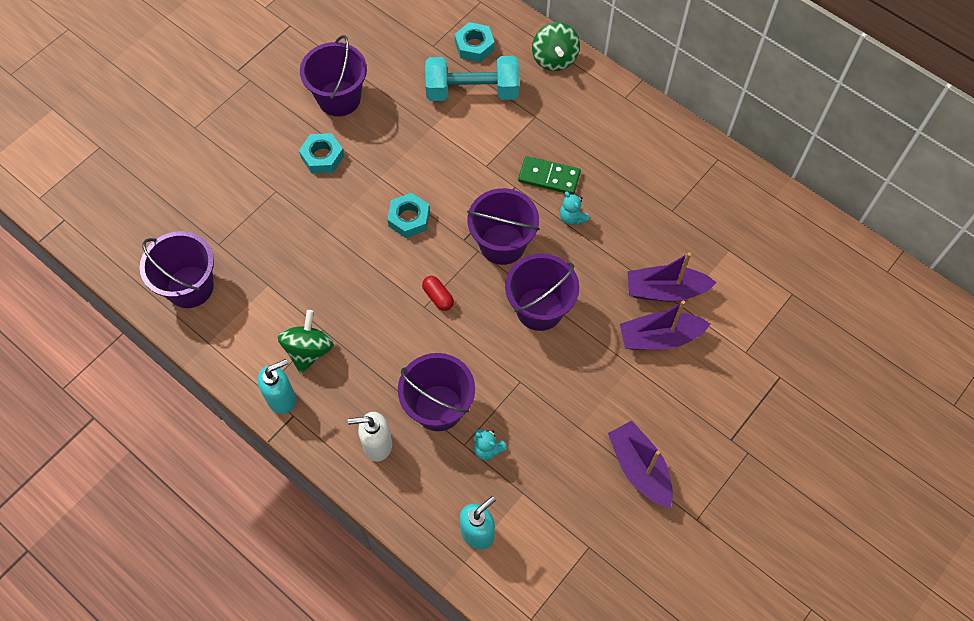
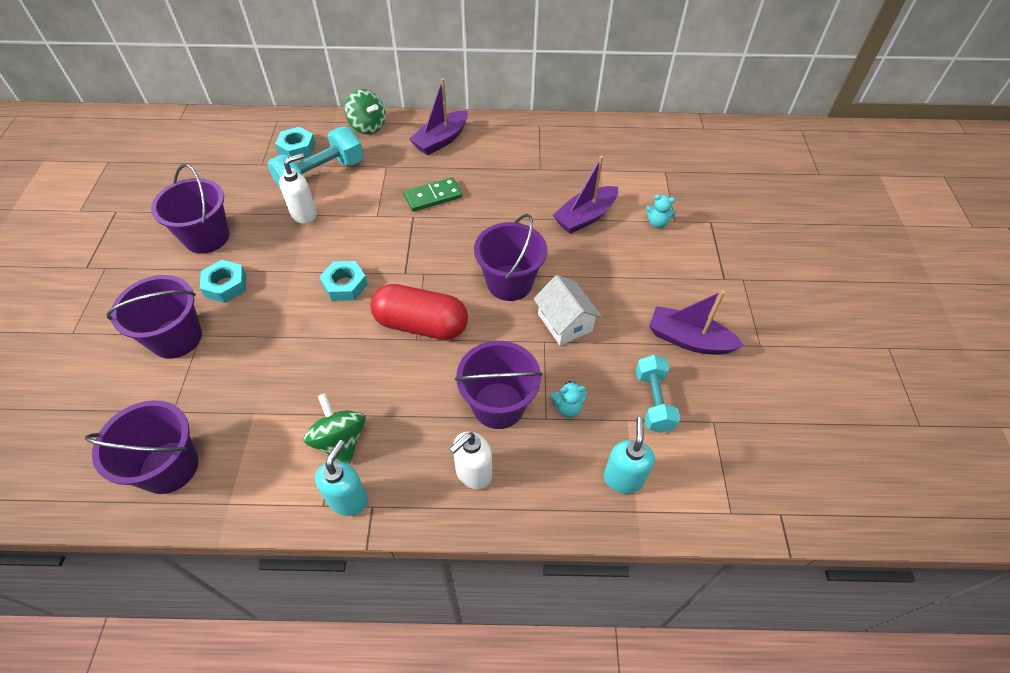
camera: 40 degrees left, 10 degrees down
(429, 125) = (304, 214): none -> white soap dispenser
(438, 297) = (421, 325): red capsule -> red capsule, size x2.31
(502, 244) = (439, 258): purple bucket -> purple bucket (176, 338)
(551, 377) = (565, 322): none -> white house
(558, 495) = (653, 401): none -> turquoise dumbbell
(572, 217) = (475, 211): turquoise teddy bear -> turquoise teddy bear (657, 223)
(659, 337) = (612, 247): purple boat -> purple boat (441, 140)

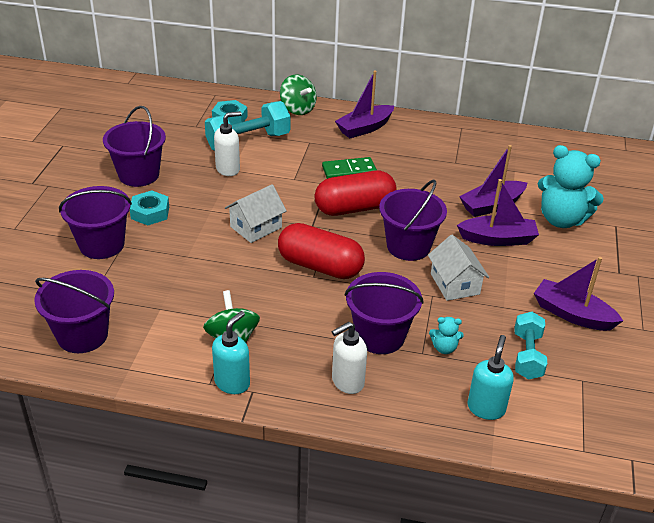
camera: 10 degrees right, 15 degrees down
(345, 285) = (256, 227): turquoise nut -> white house
(446, 243) = (354, 208): none -> red capsule
(598, 258) = (498, 239): none -> purple boat
(657, 223) = (561, 220): turquoise teddy bear -> turquoise teddy bear, size x2.27

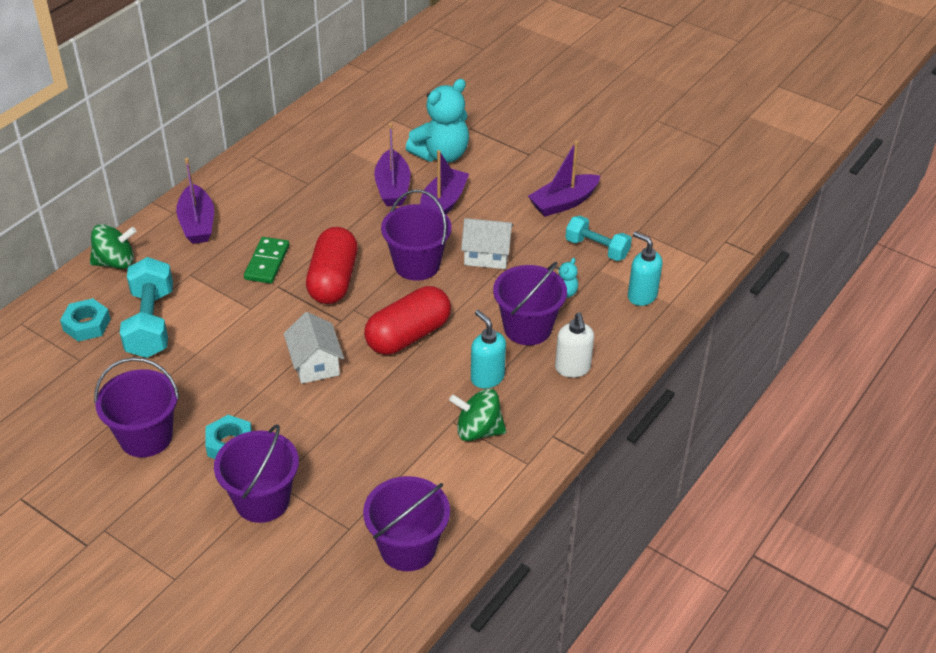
camera: 65 degrees left, 5 degrees up
(228, 169) = (193, 355): white soap dispenser -> none
(232, 383) = (535, 446): turquoise soap dispenser -> turquoise soap dispenser (487, 377)

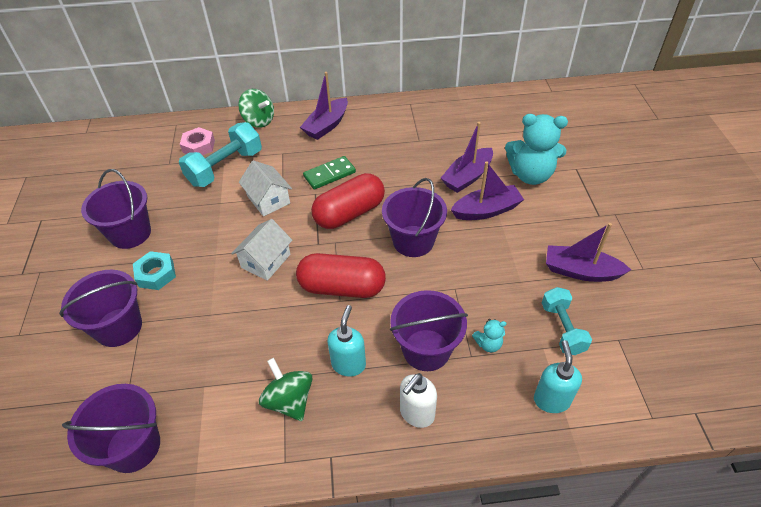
camera: 50 degrees right, 5 degrees up
(87, 325) = (199, 146): turquoise nut -> pink nut
(487, 255) = (469, 270): white house -> white house (268, 200)

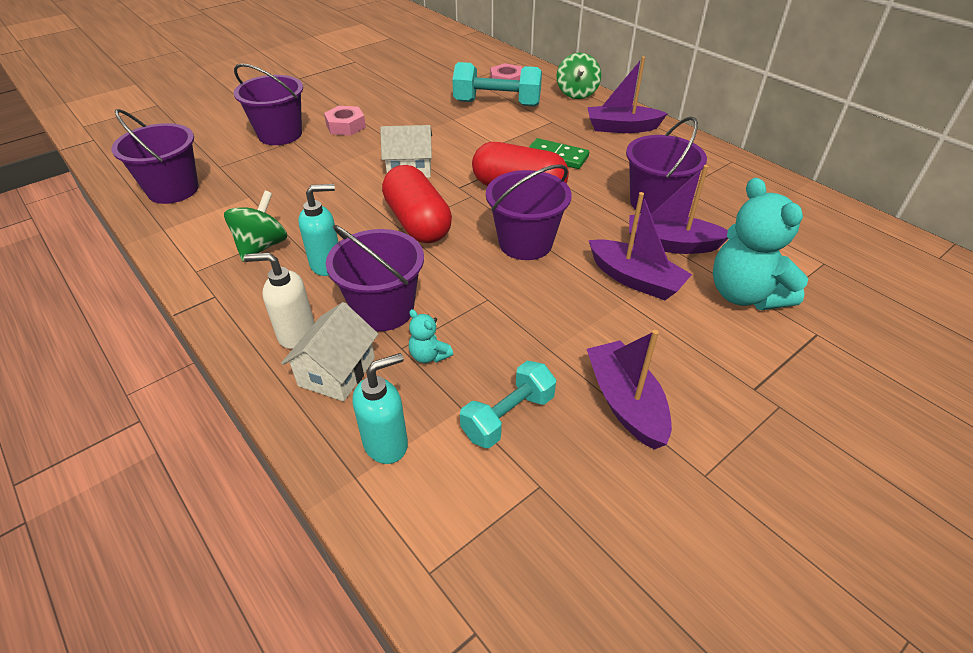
camera: 55 degrees right, 5 degrees down
(130, 233) = (377, 97): purple bucket -> purple bucket (655, 203)
(156, 274) = (346, 126): turquoise nut -> pink nut
(268, 200) = (484, 139): white house -> white house (337, 372)

